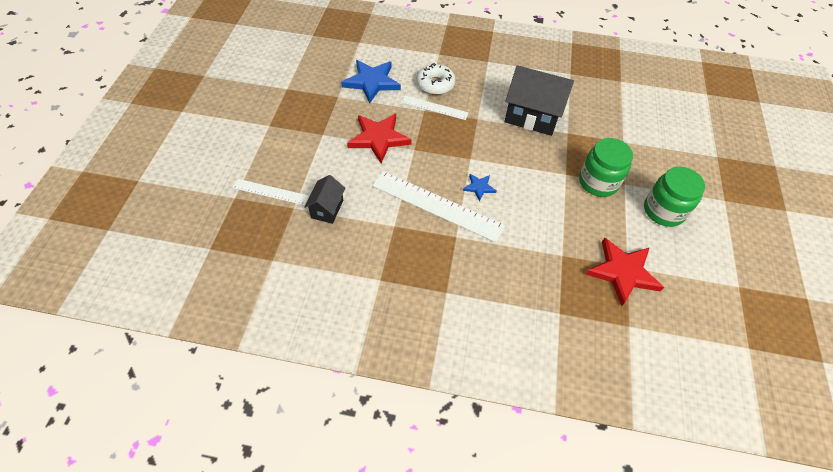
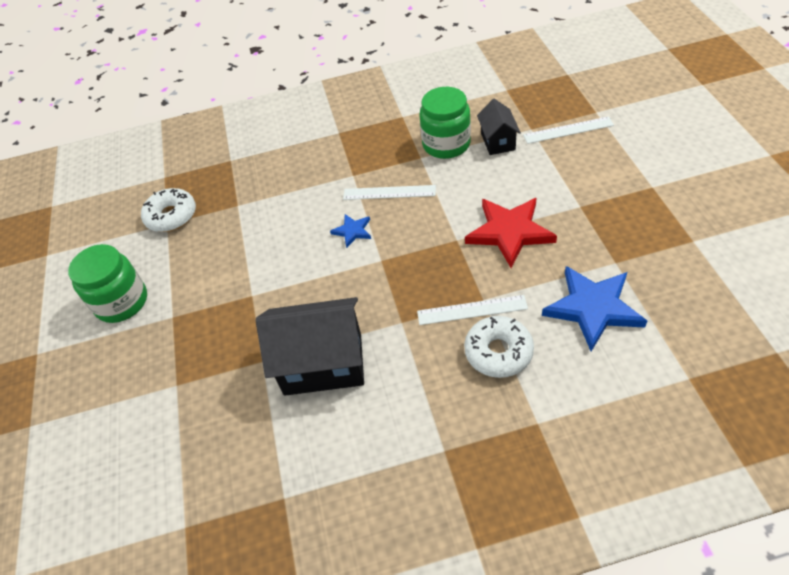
camera: 165 degrees right, 5 degrees down
(436, 205) = (389, 192): white ruler -> white ruler, size x0.56
(598, 182) = (207, 303): green jar -> green jar (446, 144)
(623, 272) = (171, 216): red star -> white donut

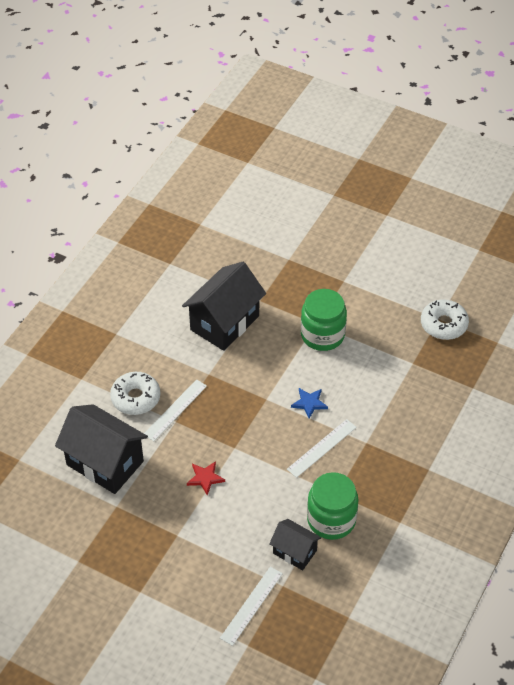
camera: 125 degrees right, 0 degrees up
(122, 302) = (385, 265): green jar -> green jar (322, 335)
(509, 232) = (205, 478): red star -> red star, size x0.49
(593, 308) = (105, 463): blue star -> black house

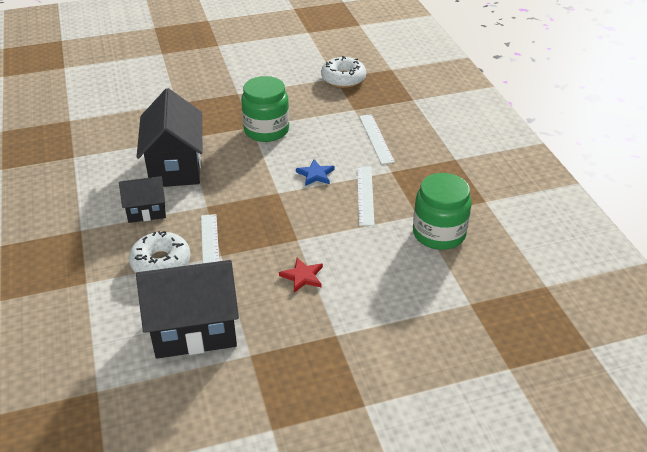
camera: 45 degrees left, 10 degrees down
(251, 605) = (469, 337): white ruler -> white ruler (376, 138)
(294, 552) = (445, 274): black house -> black house (146, 211)

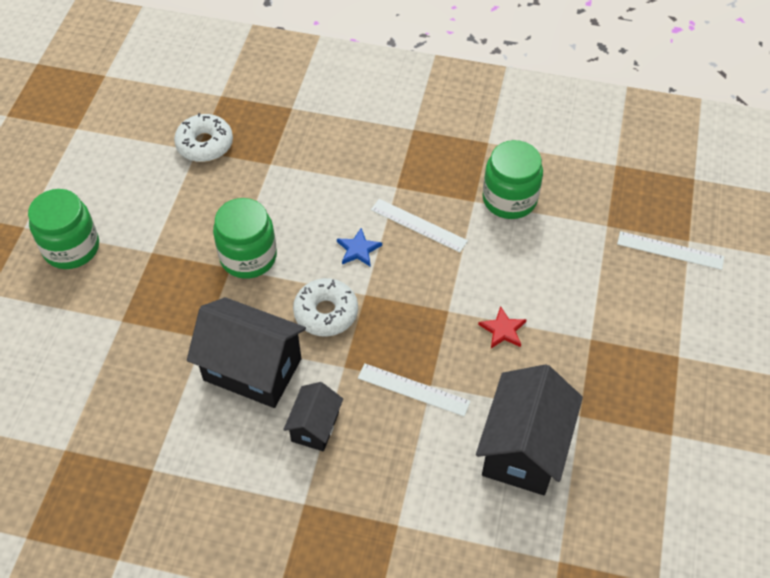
camera: 60 degrees left, 15 degrees up
(161, 262) = (409, 443): white donut -> white donut (326, 313)
(216, 65) = (71, 248): none -> green jar
(376, 138) = (335, 171): white ruler -> white ruler (670, 250)

